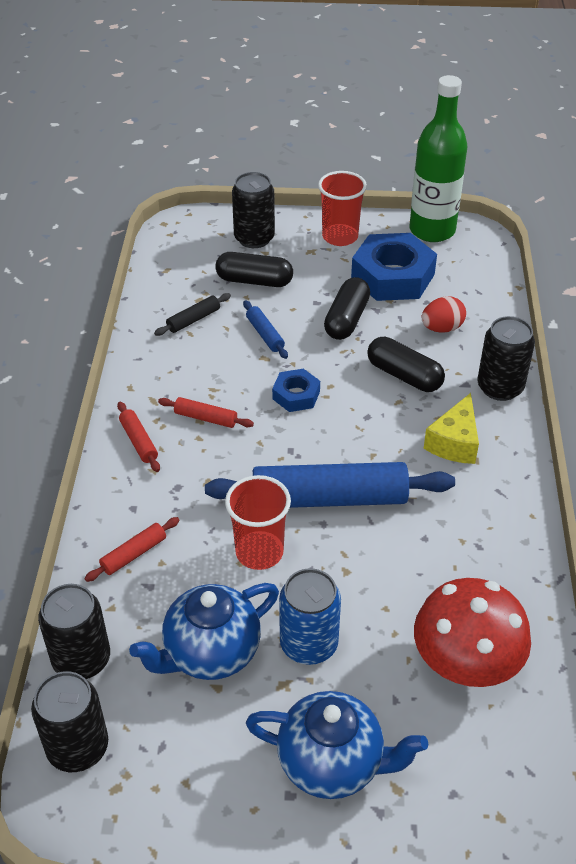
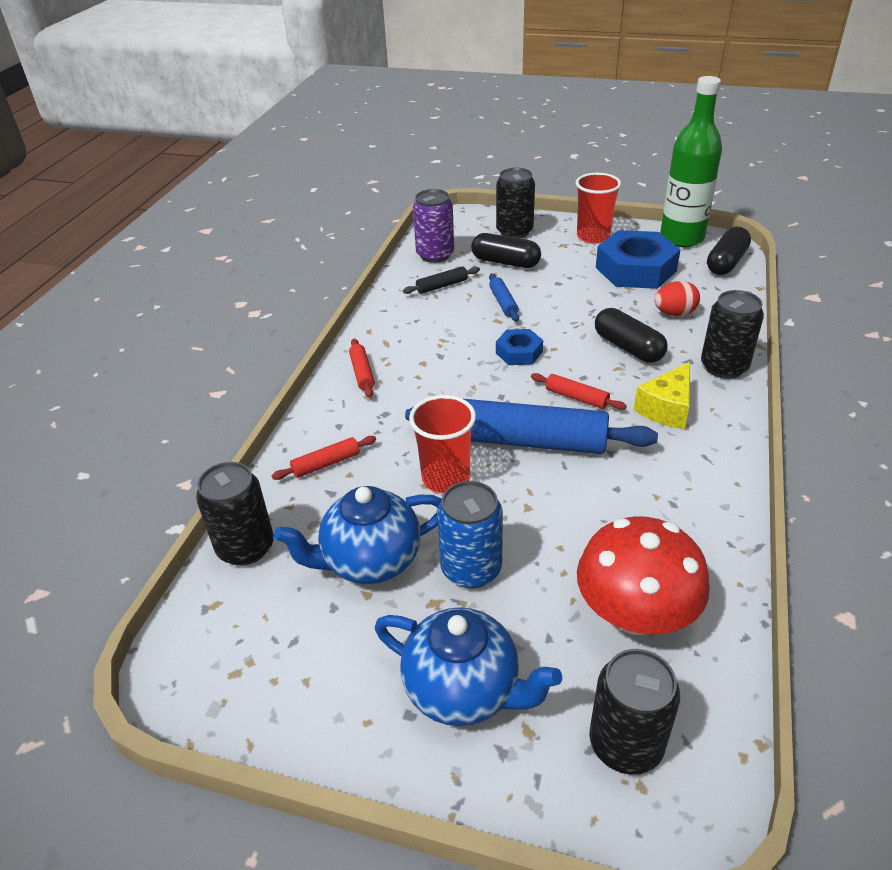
camera: 15 degrees right, 5 degrees down
(78, 747) = (212, 627): black can -> black can (626, 744)
(174, 278) = (435, 255): none -> purple can
(205, 418) = (429, 361): red rolling pin -> red rolling pin (576, 397)
(346, 319) = (583, 298): black capsule -> black capsule (726, 262)

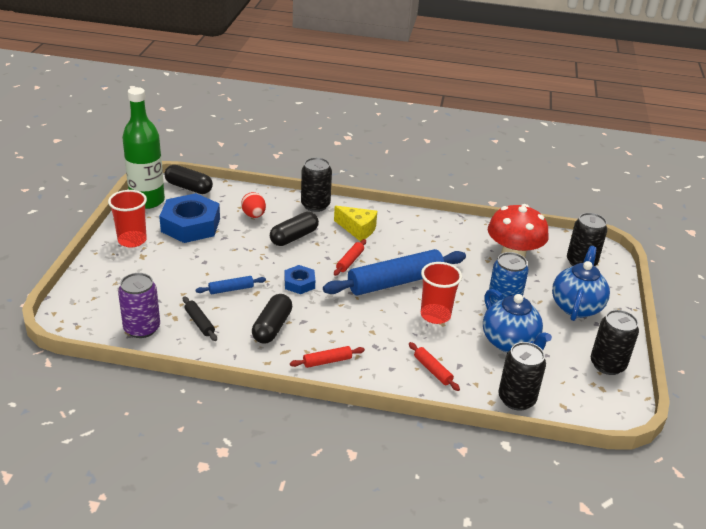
camera: 100 degrees left, 5 degrees down
(505, 262) = (165, 287): black capsule -> black capsule (272, 327)
(514, 232) = (110, 281): black can -> black can (607, 365)
(528, 441) = (395, 282): blue rolling pin -> blue rolling pin turned 60 degrees clockwise

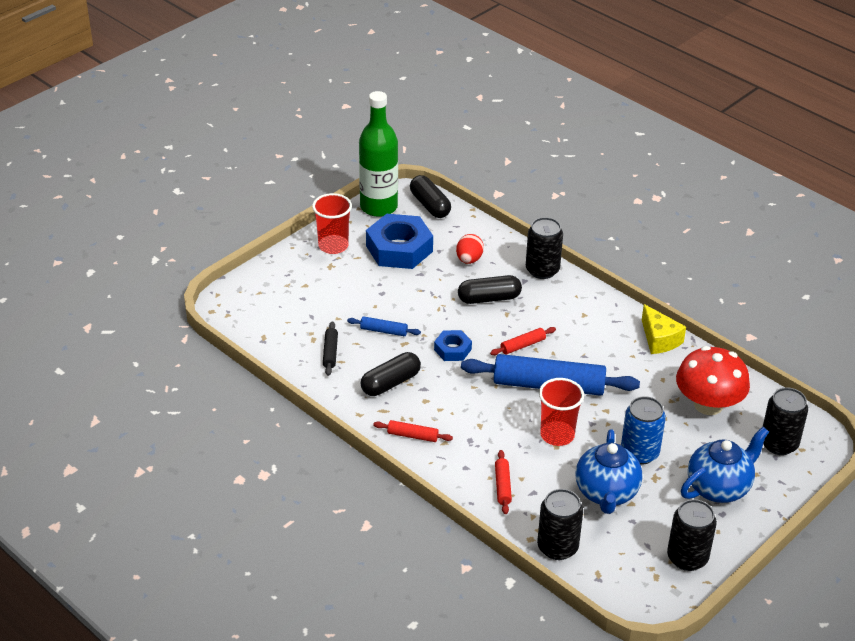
camera: 35 degrees right, 5 degrees up
(142, 328) = (278, 338): purple can -> none
(357, 229) = (562, 313): yellow cheese -> yellow cheese (659, 339)

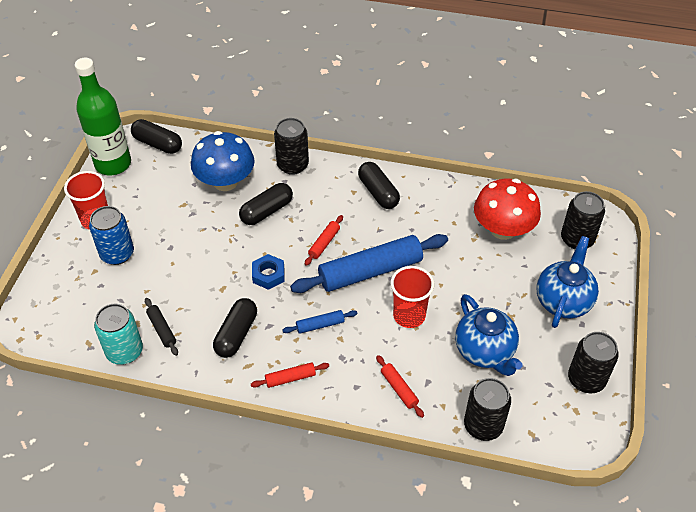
camera: 30 degrees left, 10 degrees up
(288, 356) = (124, 351): none -> turquoise can
(383, 331) = (196, 284): blue rolling pin -> blue rolling pin (320, 325)
(399, 249) = (158, 197): blue nut -> none
(469, 259) = (225, 181): red egg -> blue mushroom
(607, 325) = (378, 192): none -> black capsule
(639, 453) = (483, 300): blue can -> blue can (117, 254)
(659, 339) = (426, 188): yellow cheese -> none

